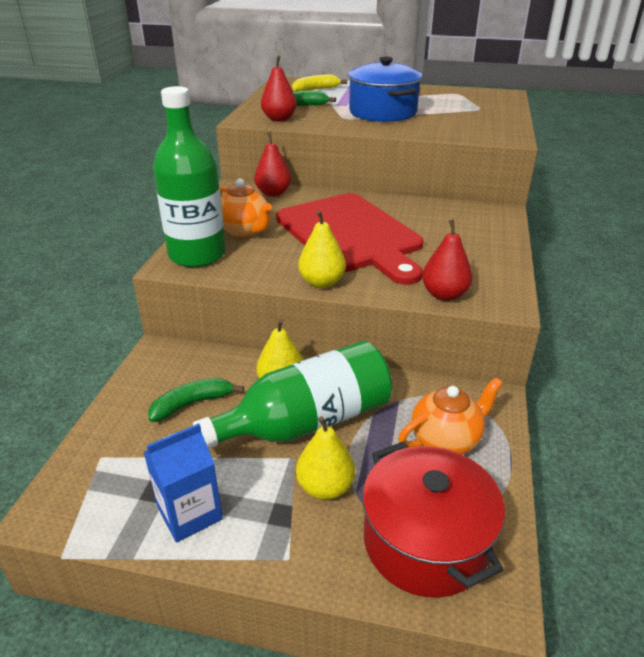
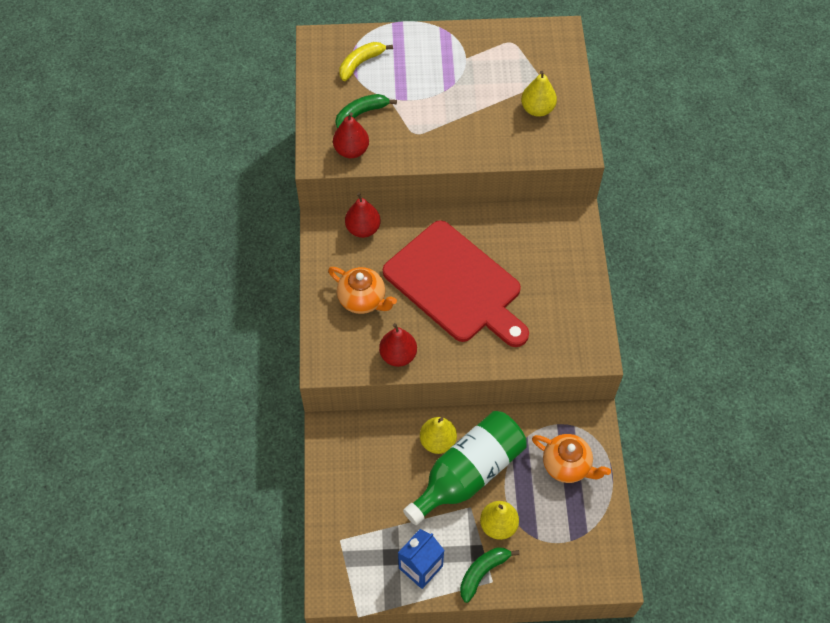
camera: 15 degrees left, 25 degrees up
(192, 404) = (380, 477): green banana -> green banana (482, 572)
(197, 255) = (338, 345): green bottle -> none
(322, 282) = (453, 359): yellow pear -> yellow pear (537, 109)
(382, 112) = (448, 111): blue pot -> none
(425, 541) = (569, 549): red pot -> none
(444, 295) = (550, 353): red pear -> red pear (398, 355)
(446, 440) = (567, 465): orange teapot -> orange teapot turned 75 degrees clockwise

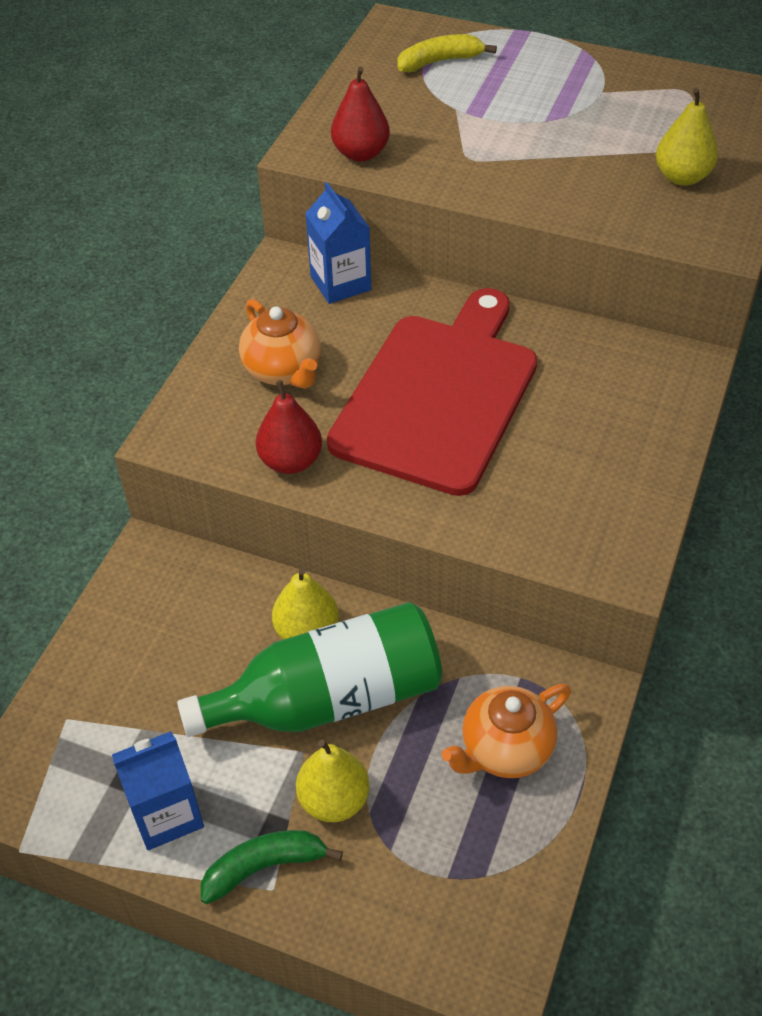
camera: 25 degrees right, 10 degrees down
(361, 113) = (403, 116): green banana -> none
(363, 229) = (340, 283): red pear -> blue carton
(456, 285) = (439, 396): red cutting board -> red cutting board turned 135 degrees counterclockwise
(567, 465) = (505, 749): orange teapot -> orange teapot turned 90 degrees clockwise

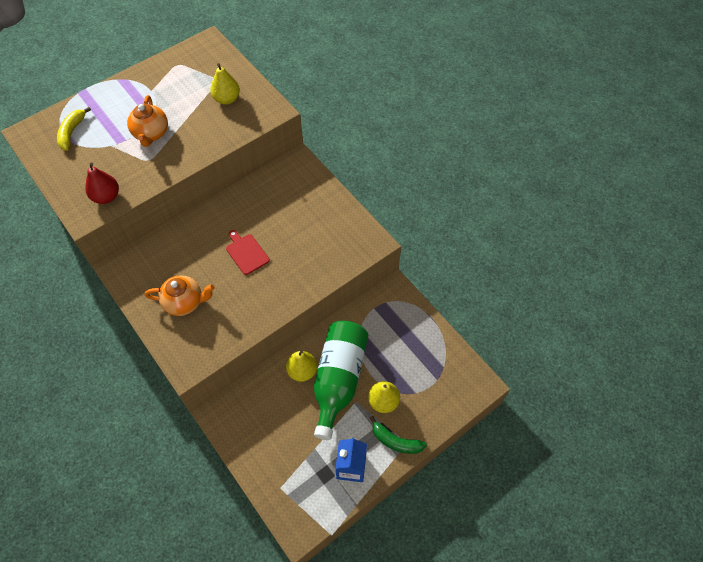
camera: 60 degrees left, 10 degrees up
(264, 867) = (395, 441): green banana -> green banana turned 75 degrees counterclockwise
(291, 461) = (238, 326): red pear -> none
(340, 283) = (150, 252): blue carton -> none
(439, 396) = (246, 253): red cutting board -> red cutting board, size x0.40
(505, 749) = (400, 331): orange teapot -> orange teapot (151, 134)

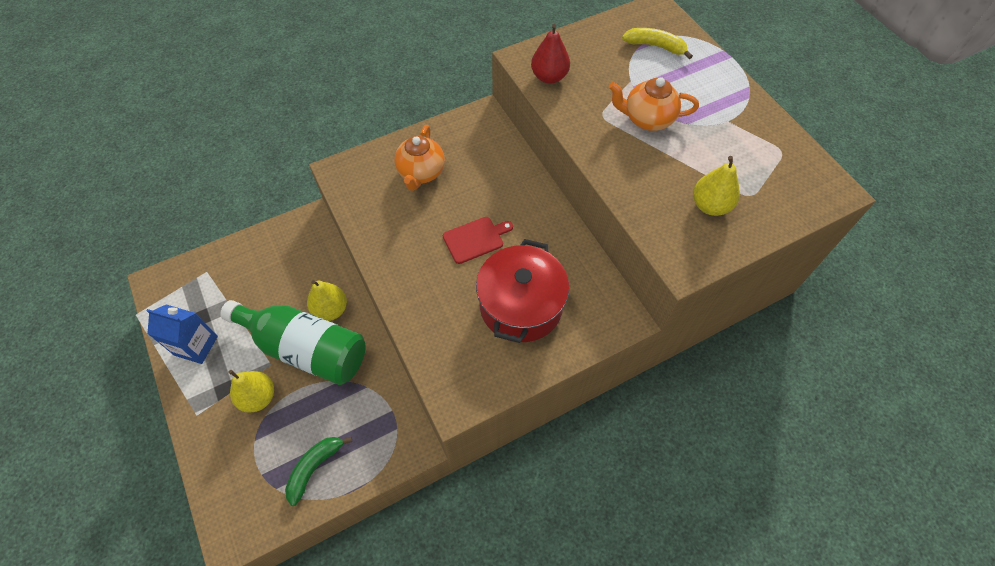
camera: 100 degrees right, 0 degrees up
(298, 217) = (521, 306): none -> red pot
(395, 441) = (204, 402): green banana -> green banana (314, 468)

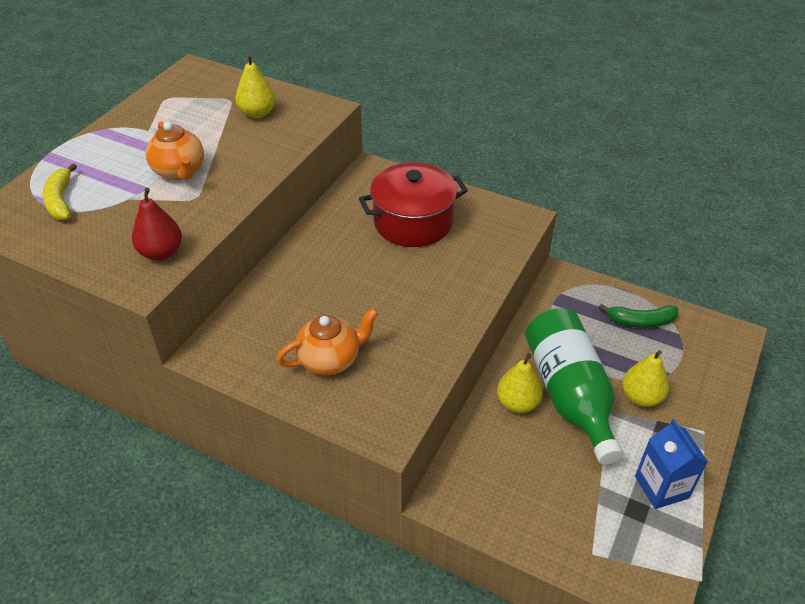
camera: 125 degrees left, 15 degrees down
(475, 239) = (375, 278): red cutting board -> none

